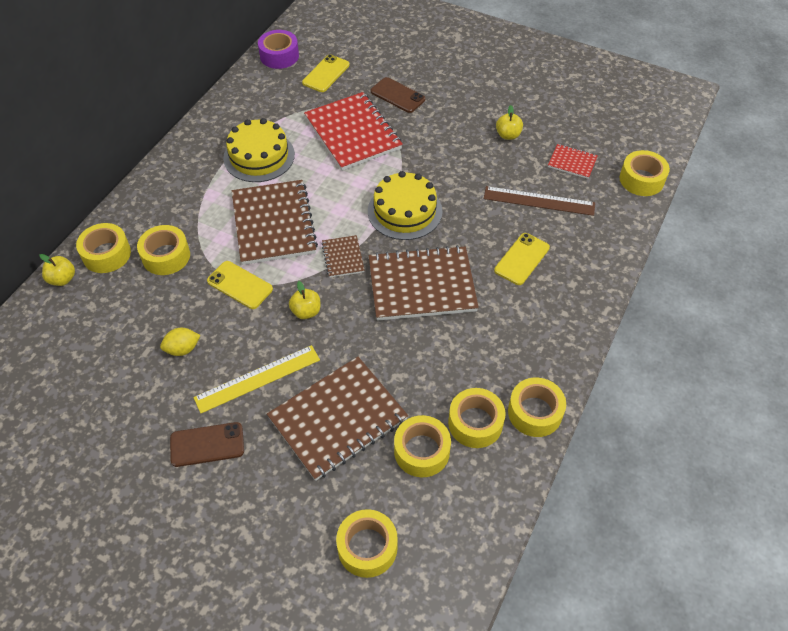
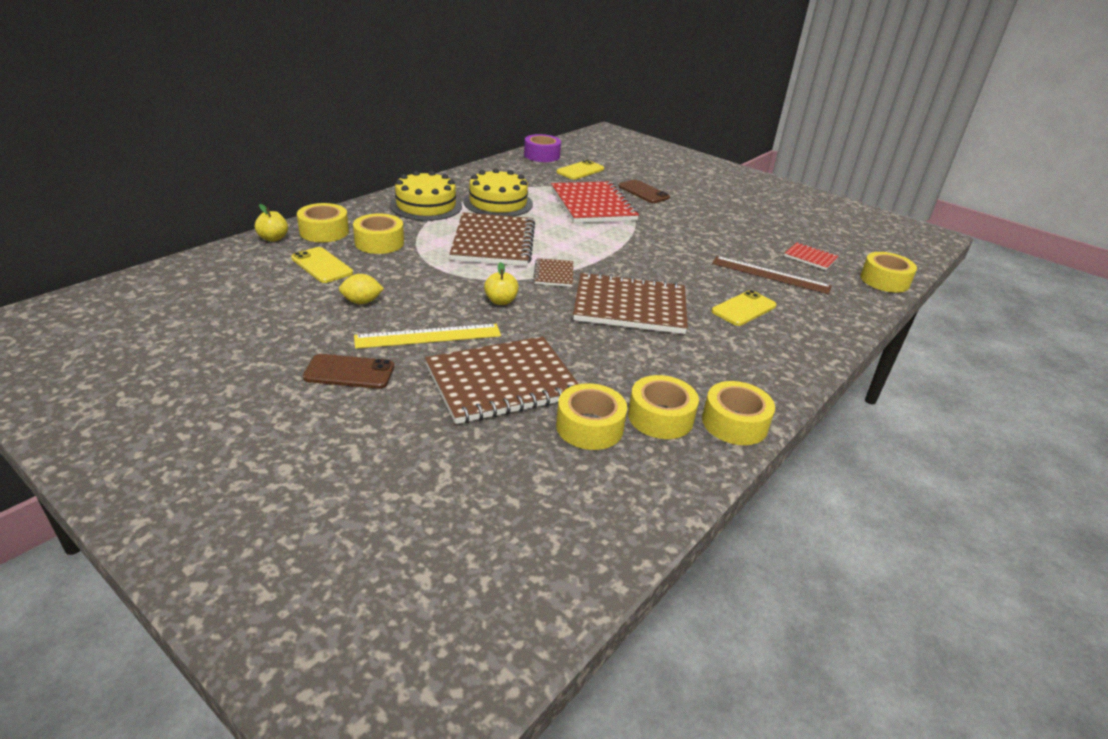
camera: 10 degrees right, 20 degrees down
(240, 285) = (441, 272): yellow phone -> yellow phone (322, 265)
(367, 547) = (494, 495): yellow tape -> none
(404, 211) = (628, 257): yellow cake -> yellow cake (426, 205)
(508, 135) = (746, 231): yellow apple -> none

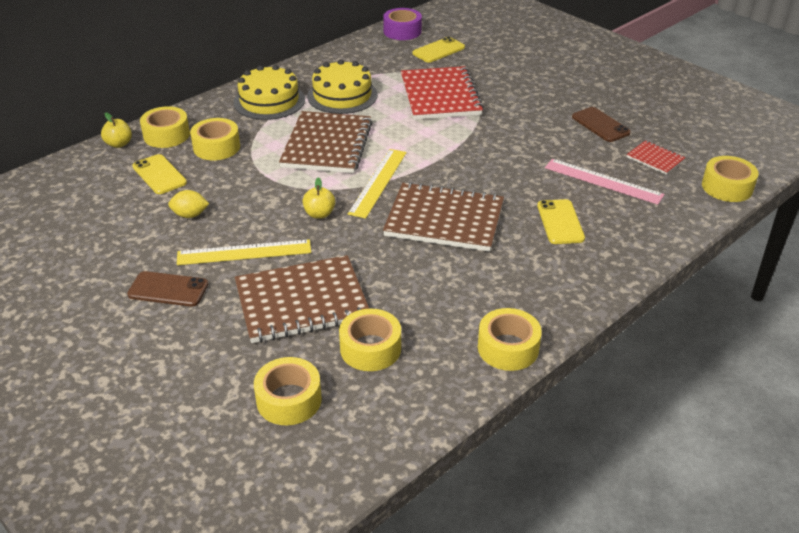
camera: 10 degrees right, 5 degrees up
(553, 274) = (378, 182): brown notebook -> yellow ruler
(643, 192) = (499, 77): brown phone -> brown phone (600, 125)
(660, 417) = (439, 340): yellow tape -> yellow tape (289, 400)
(744, 309) = (560, 222): yellow phone -> yellow phone turned 60 degrees counterclockwise
(770, 275) = (603, 181): brown ruler -> pink ruler

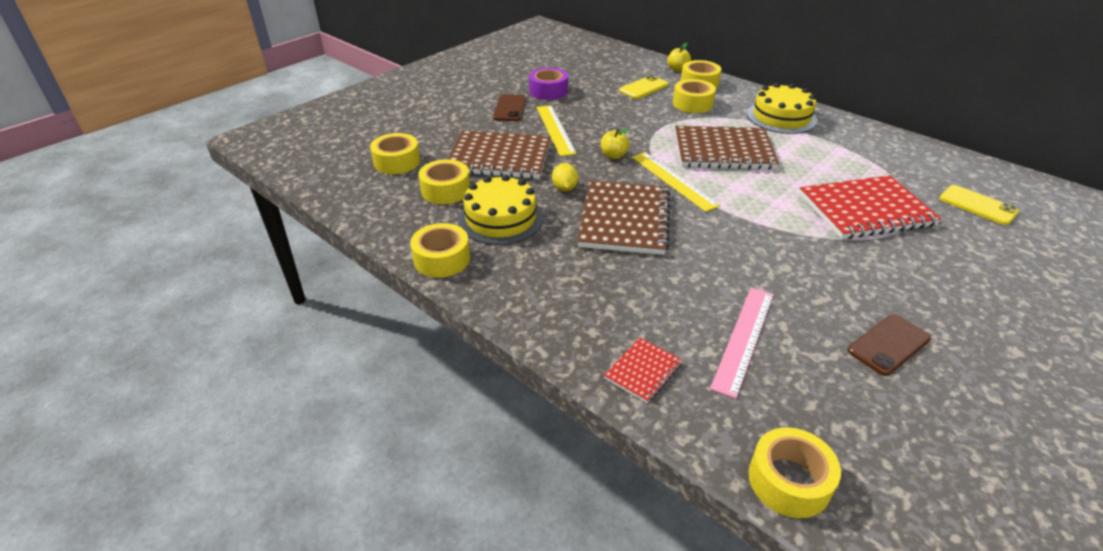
camera: 85 degrees right, 0 degrees up
(190, 215) = (596, 105): yellow lemon -> yellow lemon (564, 188)
(302, 302) = (499, 157): brown notebook -> brown notebook turned 60 degrees counterclockwise
(342, 95) = (819, 151): yellow cake -> yellow cake (500, 218)
(378, 182) = (673, 180): yellow ruler -> yellow ruler turned 45 degrees clockwise
(402, 31) = (1001, 178): purple tape -> purple tape (548, 91)
(560, 222) = (643, 298): yellow phone -> none
(655, 159) = (828, 398): red notebook -> red notebook (643, 371)

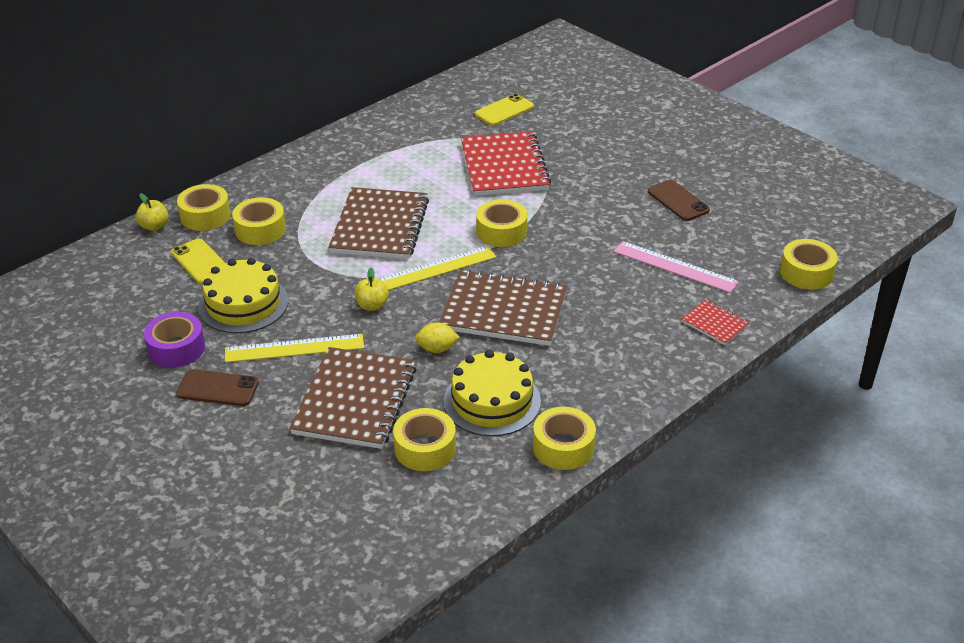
camera: 85 degrees left, 0 degrees up
(397, 162) = (344, 500): yellow tape -> yellow tape (501, 232)
(781, 117) = (316, 174): yellow cake -> yellow cake (243, 304)

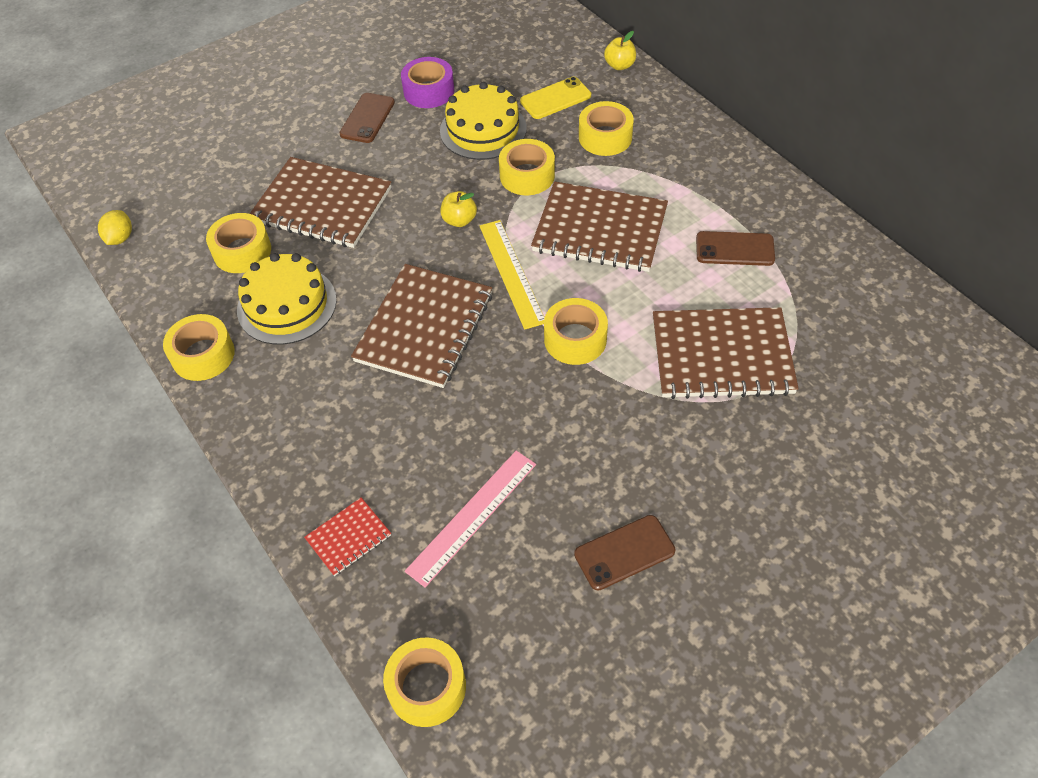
camera: 100 degrees right, 15 degrees up
(205, 216) = (634, 98): yellow tape -> yellow tape (527, 175)
(294, 348) = (408, 165): yellow ruler -> none
(397, 162) = (735, 249): none -> brown phone
(437, 349) = (377, 267): yellow lemon -> yellow lemon (120, 238)
(504, 110) = (871, 370): yellow phone -> none
(504, 167) = (721, 355): red notebook -> brown notebook

